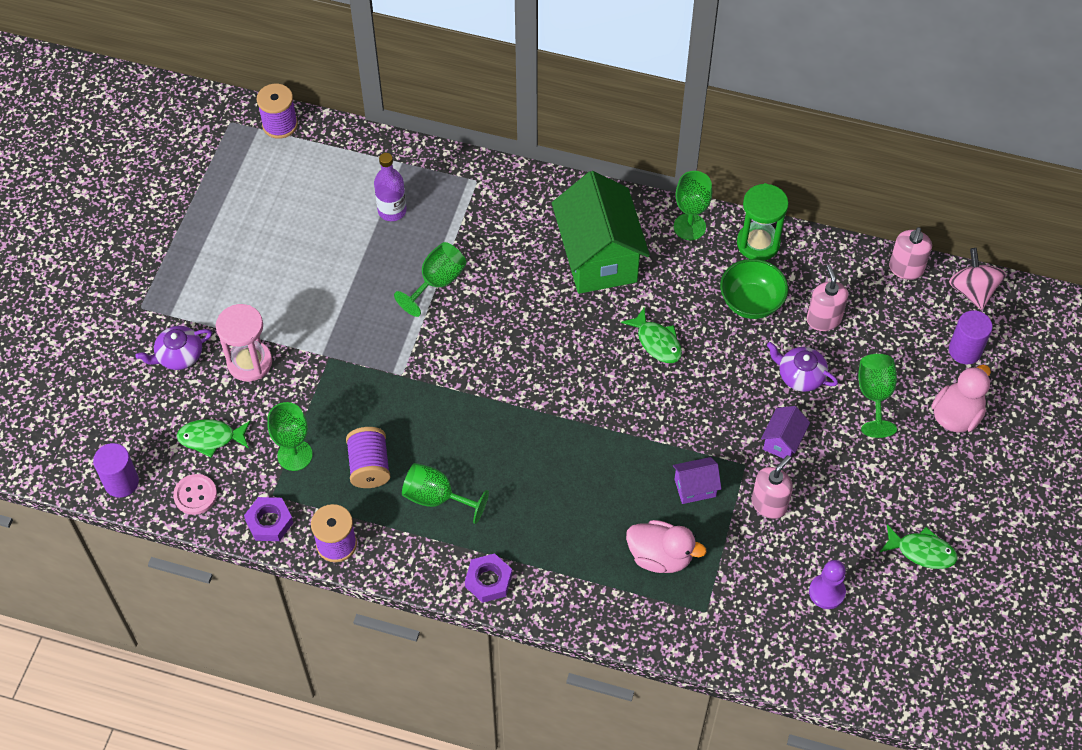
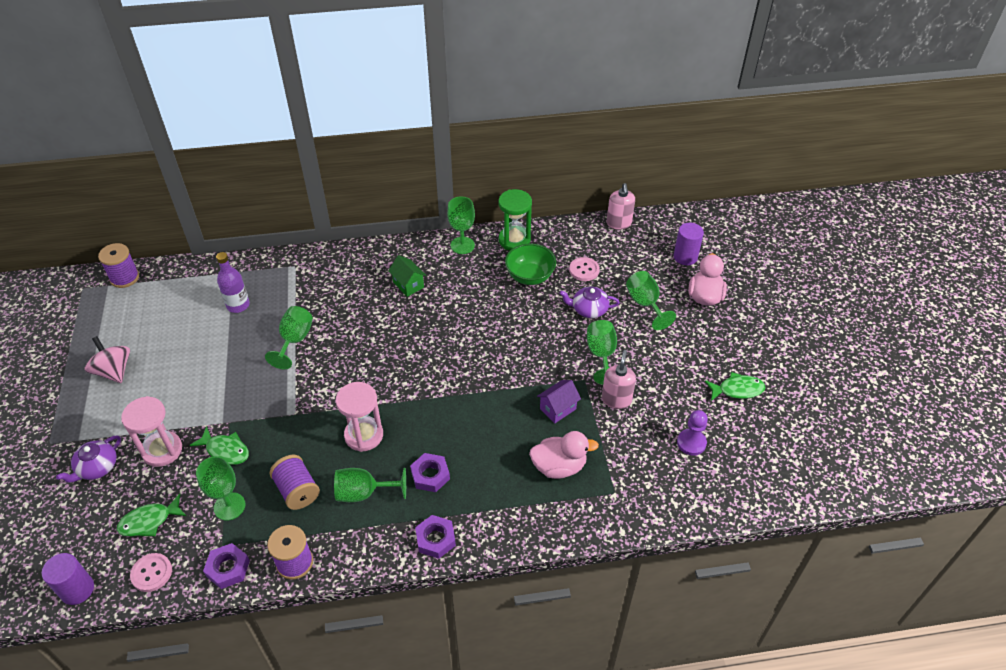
camera: 25 degrees left, 10 degrees down
(465, 431) = (364, 435): none -> pink hourglass
(515, 507) = (430, 475): none -> purple nut
(598, 258) = (408, 285): green house -> green house, size x0.44
(657, 342) = (478, 323): green fish -> green fish (225, 450)
(782, 441) = (601, 355): purple house -> green goblet
(823, 319) = (584, 270): pink soap dispenser -> pink button
(972, 291) = (668, 222): pink spinning top -> pink spinning top (114, 371)

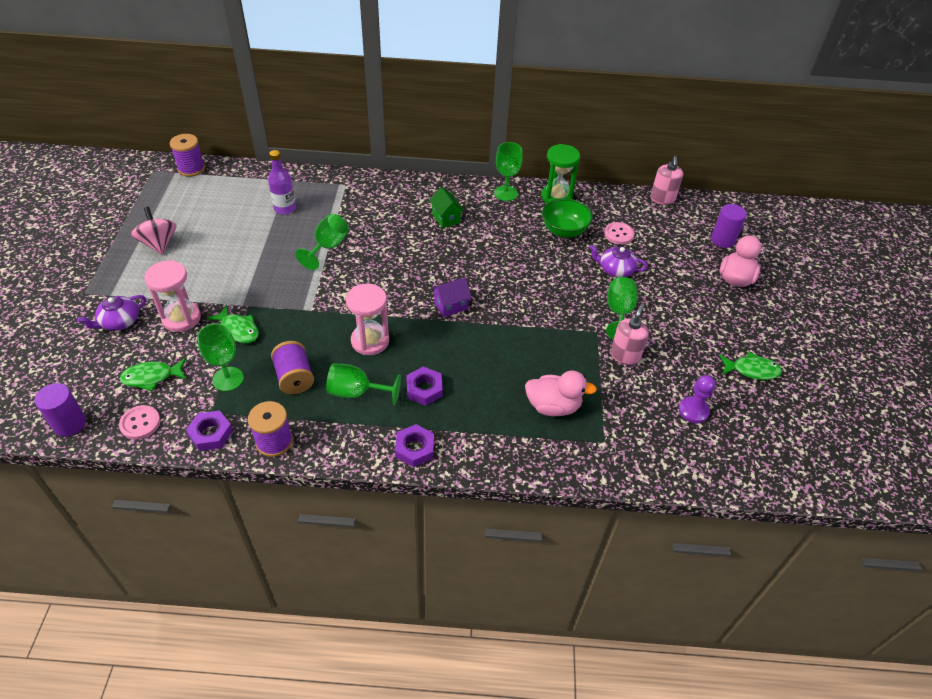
camera: 10 degrees right, 0 degrees up
(558, 409) = (564, 353): purple house -> purple house (451, 306)
(645, 304) = (673, 275): green goblet -> none

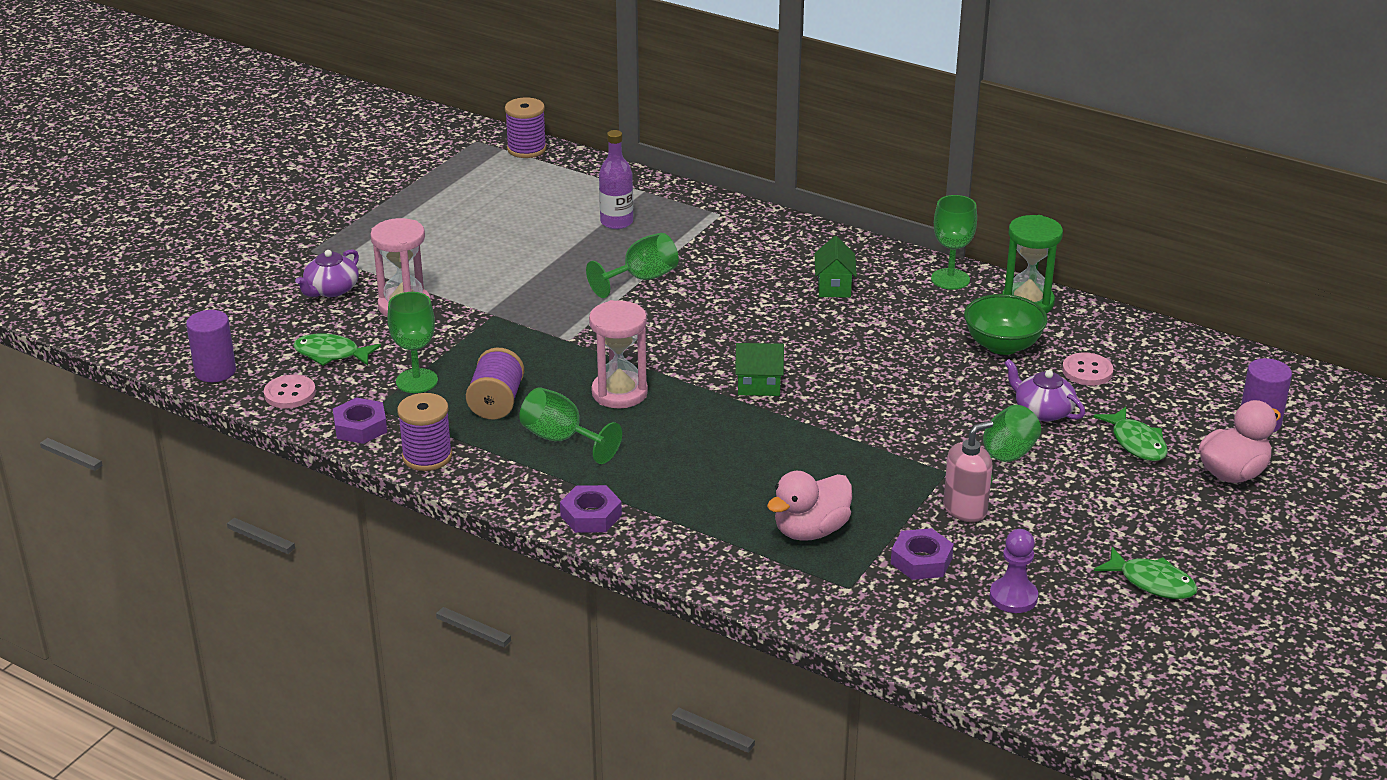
camera: 30 degrees right, 15 degrees down
(119, 321) = (331, 290): purple teapot -> purple teapot turned 45 degrees counterclockwise
(159, 244) = (430, 222): pink spinning top -> none
(238, 329) = (464, 335): green fish -> green fish (1136, 443)
(424, 389) = (651, 461): purple nut -> purple nut (921, 560)
(451, 306) = (759, 386): purple house -> green house
(553, 406) = (810, 530): pink duck -> pink duck turned 105 degrees clockwise
(662, 199) = (1203, 347): pink soap dispenser -> none

